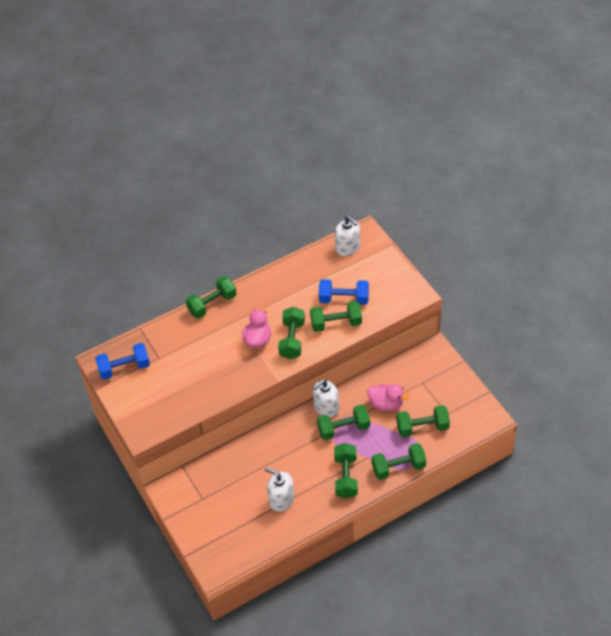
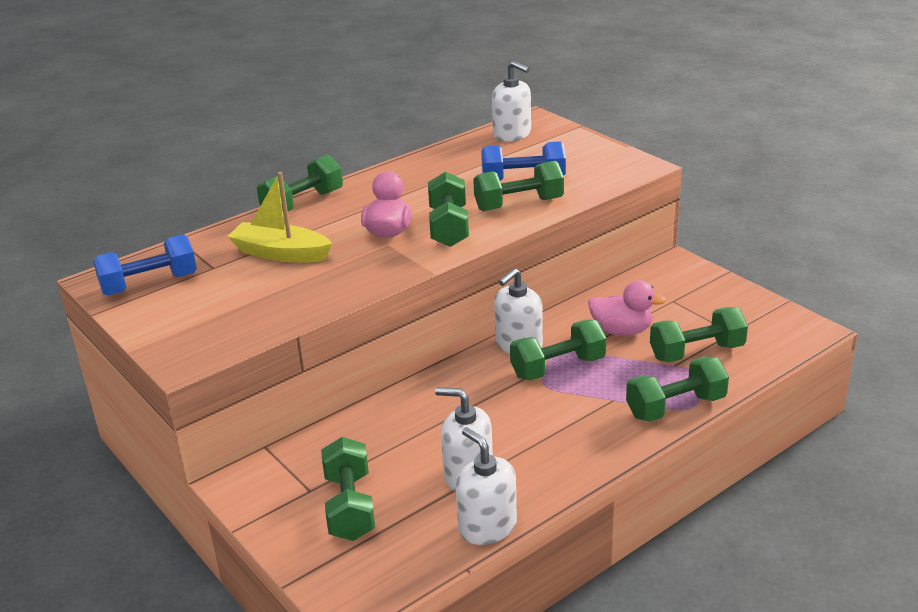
camera: 10 degrees left, 20 degrees down
(196, 351) = (281, 253): none -> yellow boat
(285, 534) = (487, 526): none -> white soap dispenser
(346, 476) = (583, 429): green dumbbell -> green dumbbell (350, 507)

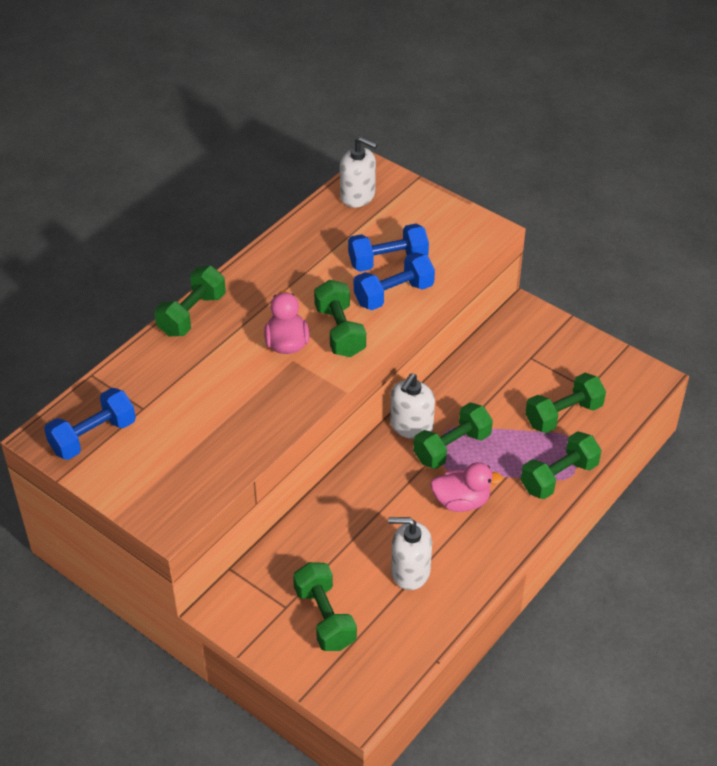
camera: 15 degrees left, 15 degrees up
(281, 253) = (199, 383): yellow boat -> none
(487, 526) = (440, 619): white soap dispenser -> none
(519, 204) = (393, 294): green dumbbell -> blue dumbbell
(622, 330) = (495, 398): pink duck -> pink duck (461, 502)

